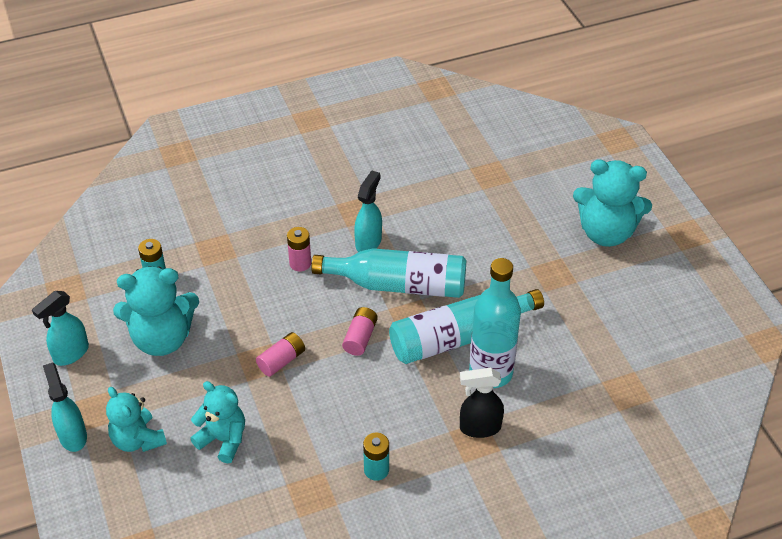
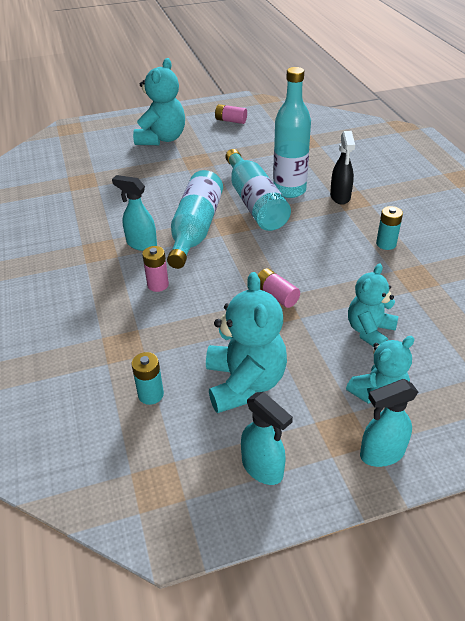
camera: 85 degrees left, 5 degrees down
(360, 338) = (252, 250): pink battery -> pink battery (231, 121)

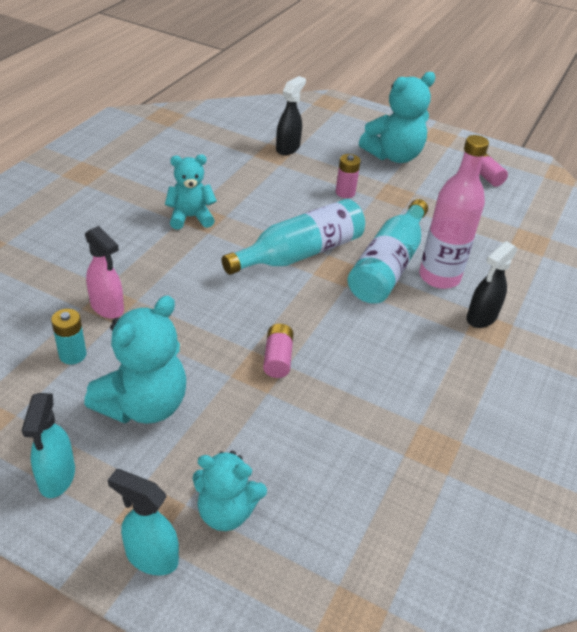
camera: 40 degrees right, 0 degrees up
(87, 172) = (288, 148): none -> black spray bottle
(125, 349) = (107, 307): none -> pink spray bottle
(141, 244) = (239, 235): turquoise spray bottle -> none
(158, 285) = (202, 277): pink battery -> pink battery (345, 192)
(289, 190) = (439, 277): turquoise bottle -> pink bottle
(369, 331) = (307, 455): turquoise teddy bear -> turquoise teddy bear (190, 217)
(386, 244) = (455, 394): turquoise battery -> none

